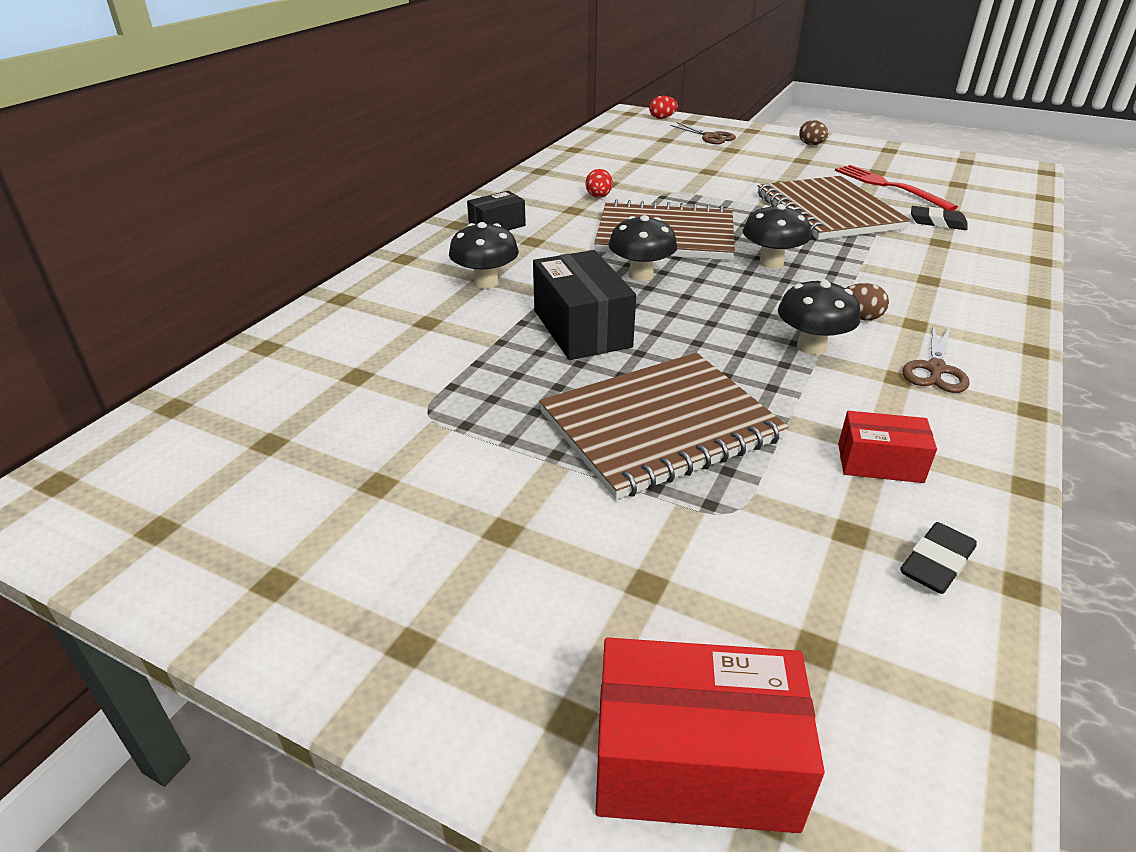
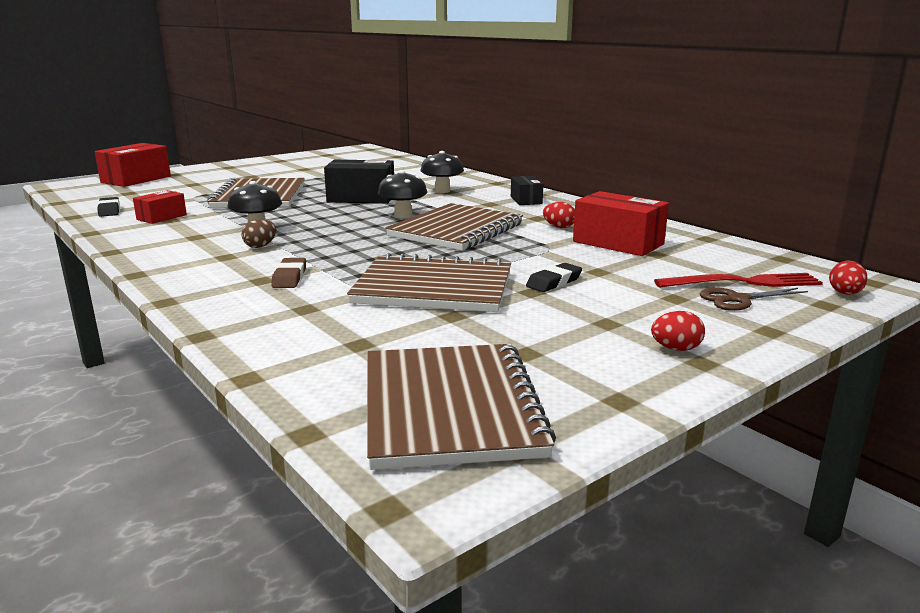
camera: 115 degrees right, 15 degrees down
(624, 172) = (618, 243): none -> red box
(771, 263) = (368, 245): black mushroom -> none
(811, 145) = (676, 349): brown egg -> red egg
(889, 186) = (467, 340): red fork -> red fork (743, 282)
(903, 269) = (290, 277): none -> brown eraser
(935, 369) = (182, 245): brown scissors -> none
(937, 222) = (342, 324): black eraser -> black eraser (554, 282)
(963, 176) = (449, 407): none -> brown notebook

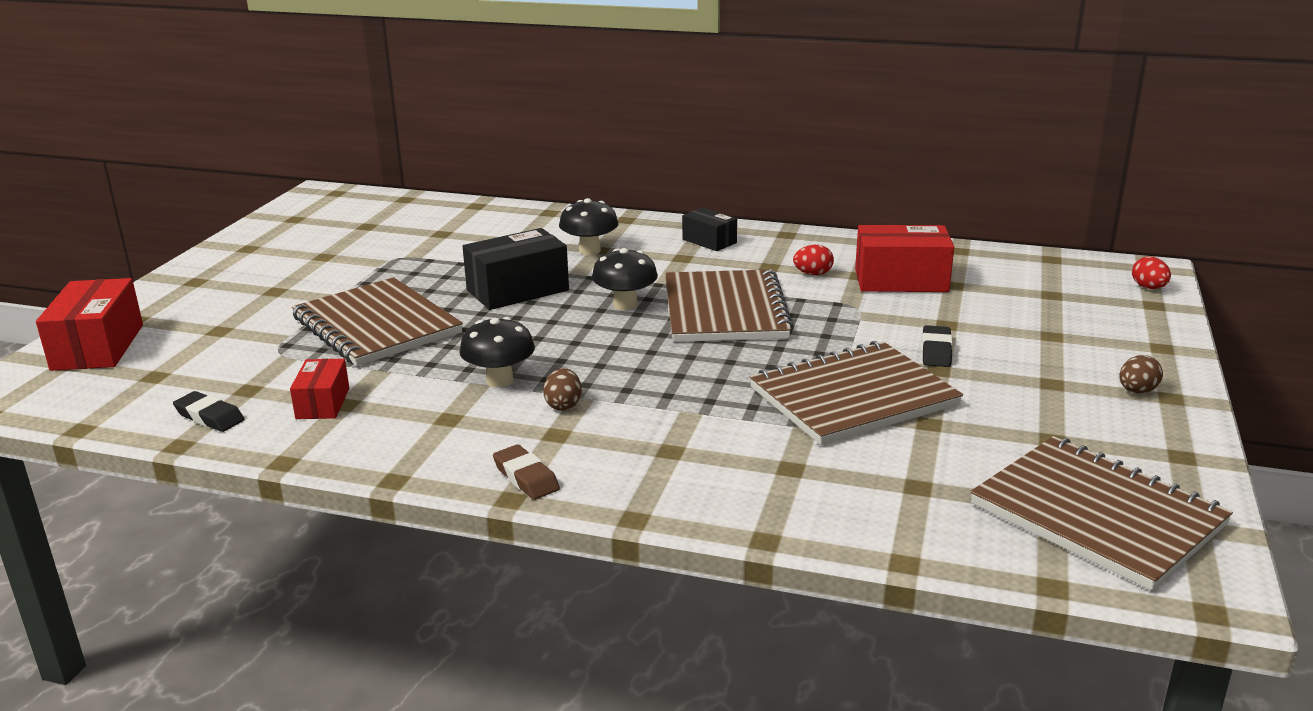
camera: 35 degrees left, 5 degrees up
(290, 277) = (692, 436): brown eraser -> brown eraser (526, 477)
(676, 349) = (1137, 391): red egg -> brown egg
(738, 299) = (1095, 321): brown scissors -> none
(743, 282) = (1069, 299): red fork -> none

